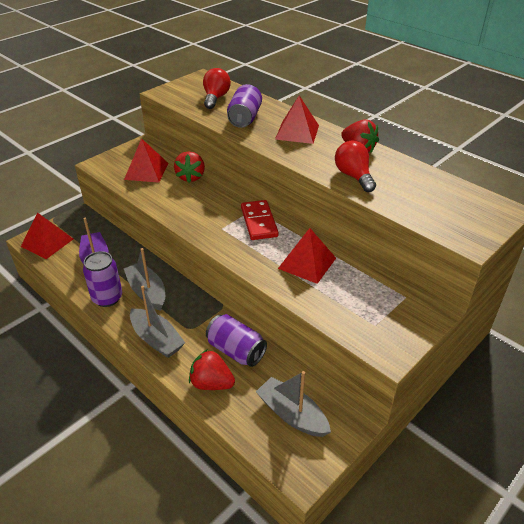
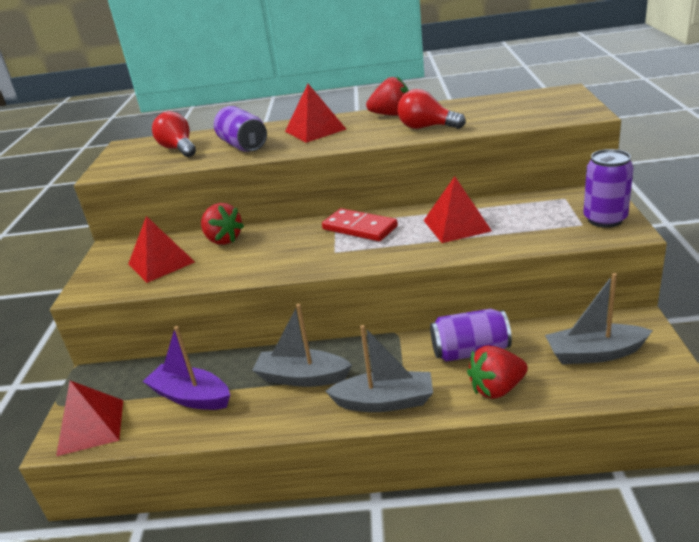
camera: 40 degrees left, 10 degrees down
(107, 298) = (267, 413): purple can -> purple can (604, 219)

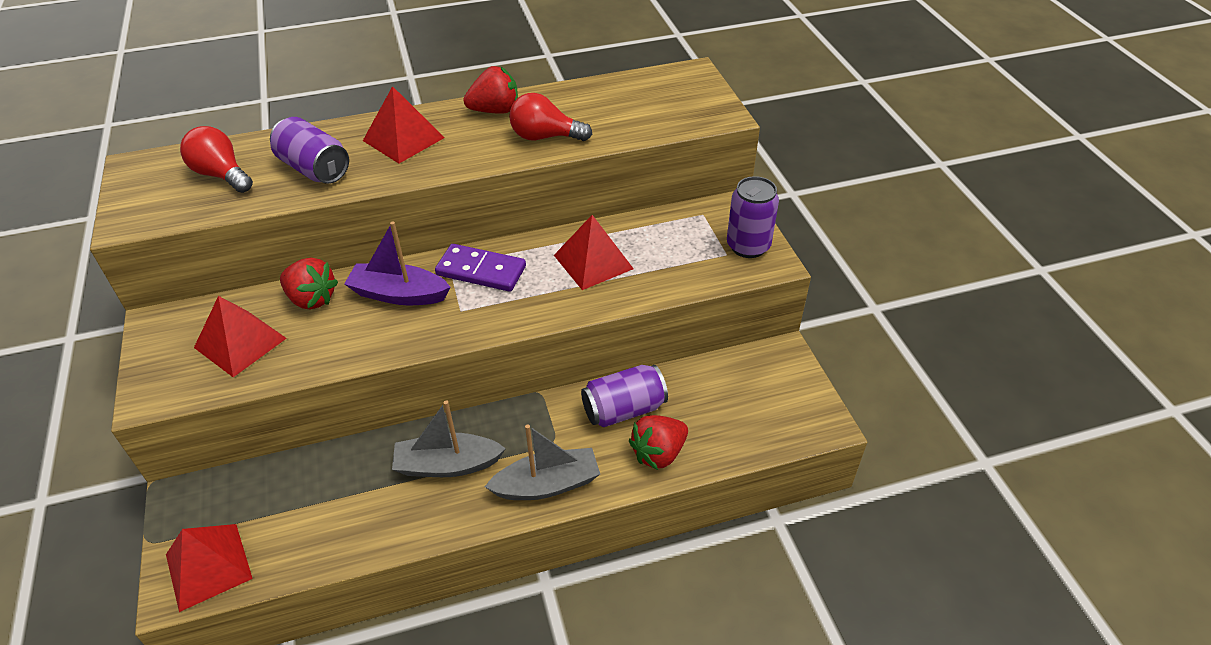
camera: 20 degrees left, 15 degrees up
(191, 397) = (322, 508): purple boat -> purple boat (399, 294)
(359, 228) = (481, 271): red domino -> purple domino
(594, 353) = (746, 398): grey boat -> none

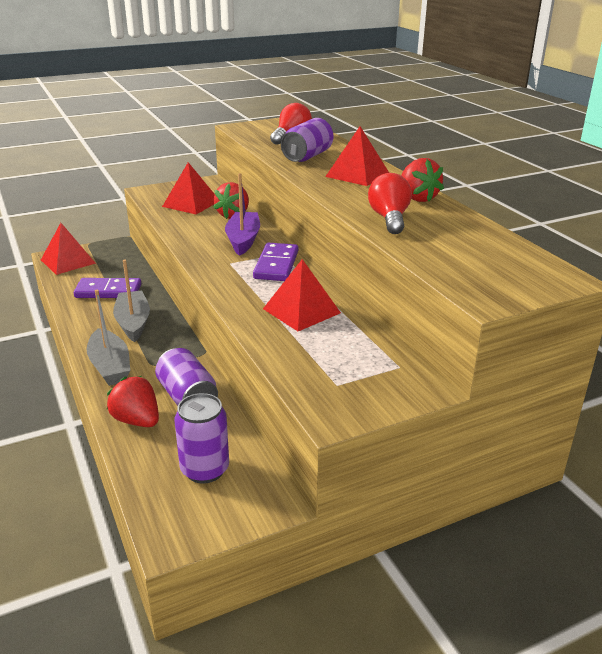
camera: 80 degrees right, 15 degrees down
(343, 499) = (108, 291): none -> purple domino
(748, 246) = (355, 398): purple can -> purple can (205, 469)

